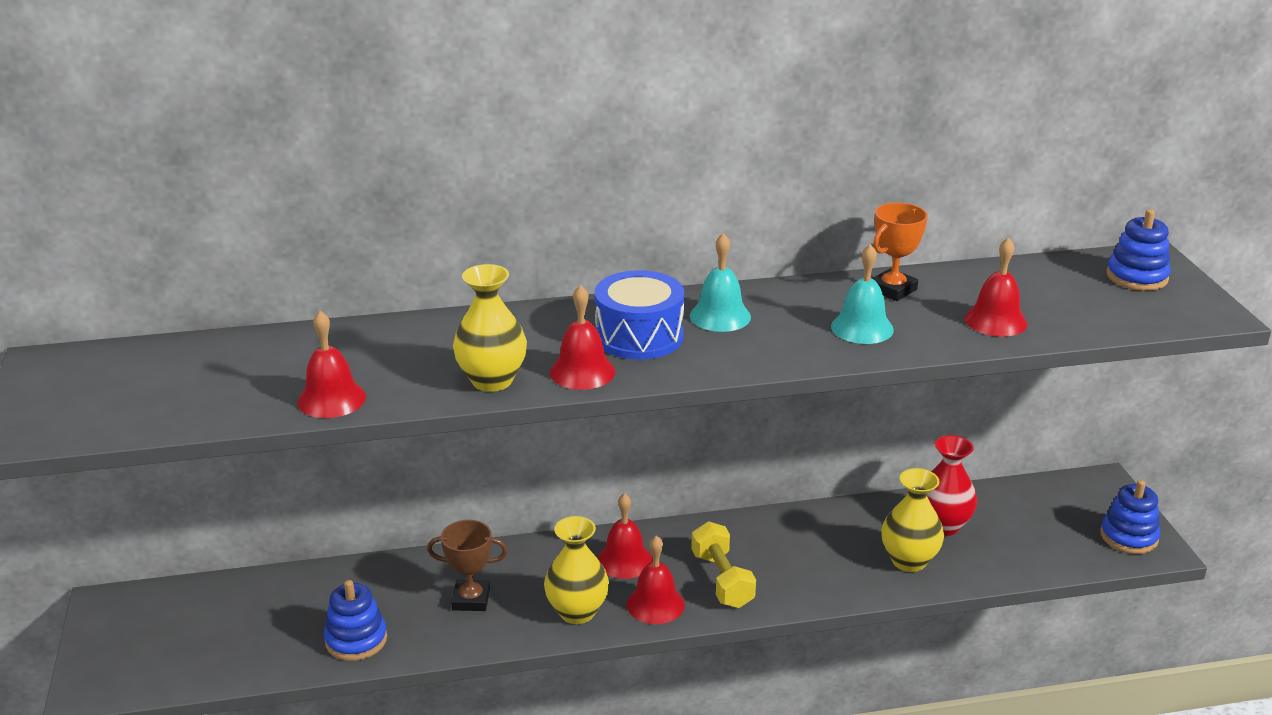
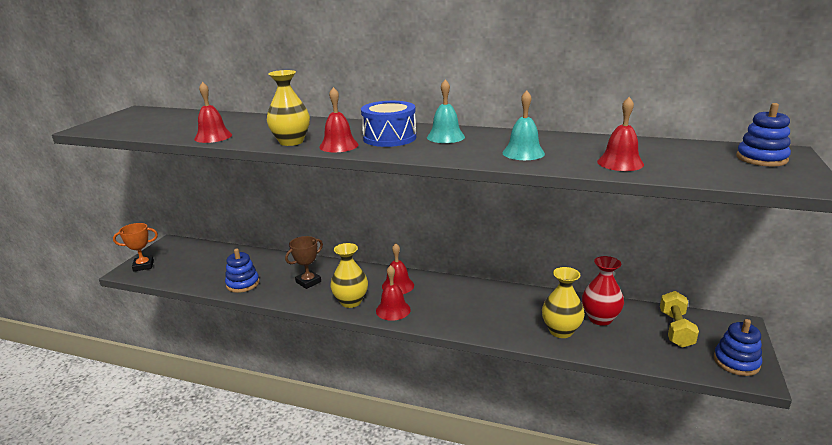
camera: 30 degrees right, 5 degrees down
(471, 599) = (308, 282): brown trophy -> brown trophy turned 75 degrees counterclockwise
(722, 580) = (440, 309): yellow dumbbell -> yellow dumbbell (676, 329)
(893, 289) = (567, 141): orange trophy -> orange trophy (143, 266)

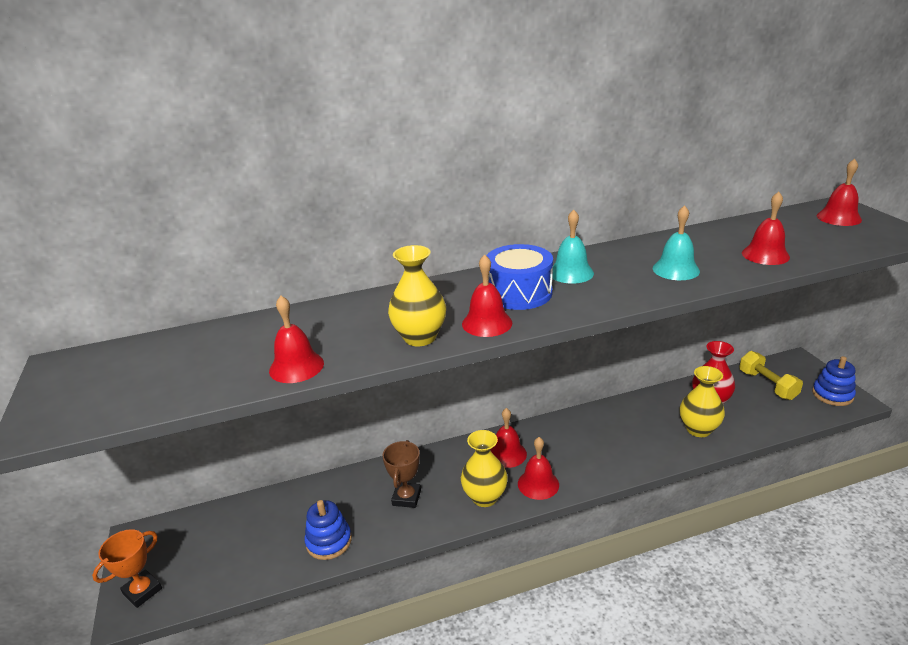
camera: 35 degrees left, 5 degrees up
(761, 158) = (838, 218): blue stacking toy -> red bell

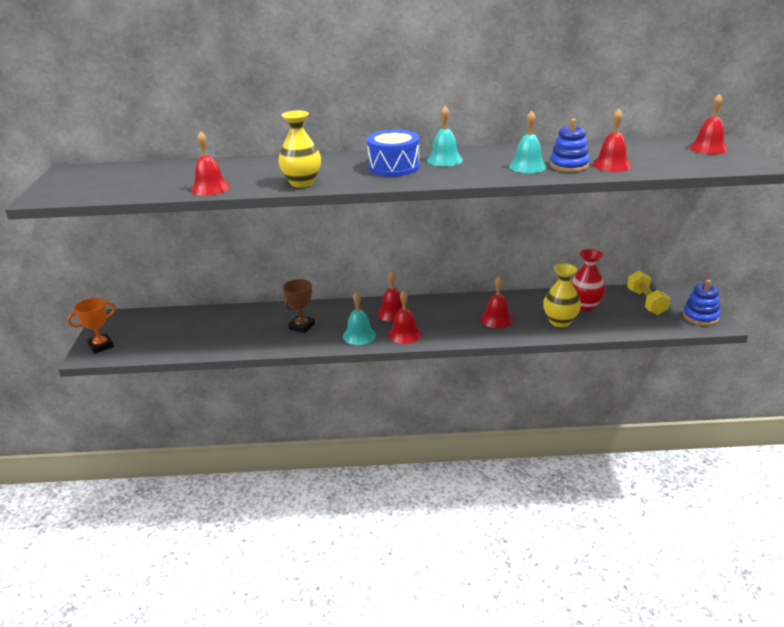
camera: 15 degrees right, 0 degrees up
(329, 541) = (234, 341): blue stacking toy -> blue stacking toy (569, 165)
(485, 497) = (359, 335): yellow vase -> turquoise bell
(487, 323) = (355, 180): red bell -> red bell (496, 319)

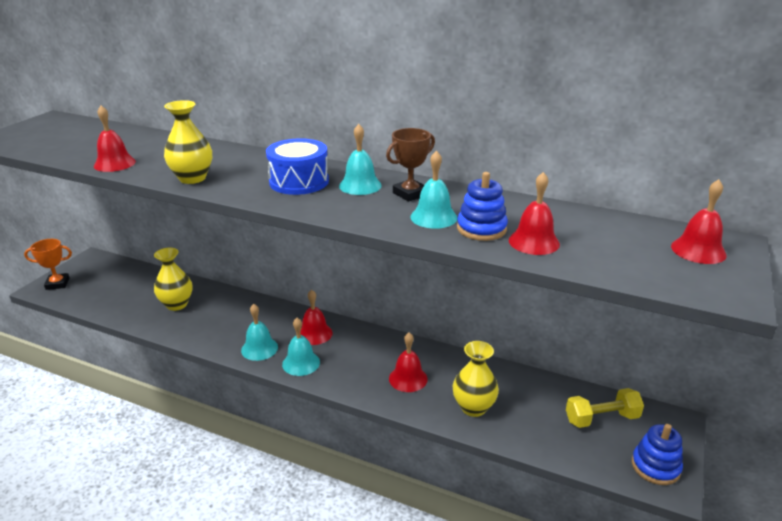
camera: 25 degrees right, 0 degrees up
(246, 328) = (177, 304): none -> yellow vase
(301, 326) = (221, 320): brown trophy -> brown trophy (410, 194)
(405, 334) = (301, 363): red bell -> turquoise bell
(585, 306) = (521, 397): red vase -> none
(646, 302) = (601, 418): yellow dumbbell -> yellow dumbbell turned 60 degrees clockwise

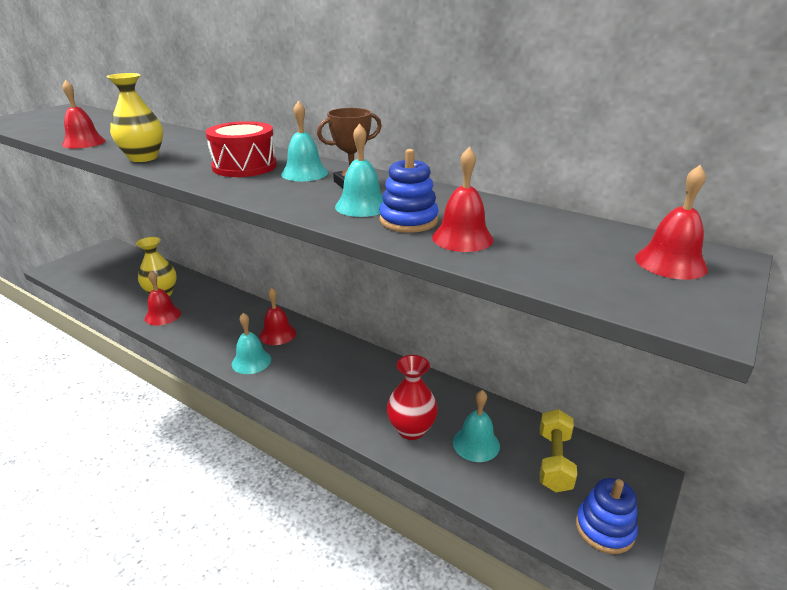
camera: 10 degrees right, 0 degrees up
(57, 284) = (68, 266): orange trophy -> none
(259, 348) = (218, 343): turquoise bell -> turquoise bell (476, 443)
(299, 181) = (244, 166): blue drum -> red drum
(408, 378) = (353, 390): red bell -> red bell (163, 315)
(473, 407) = (411, 429): yellow vase -> red vase
(601, 418) = (554, 461): yellow dumbbell -> yellow dumbbell turned 75 degrees counterclockwise

